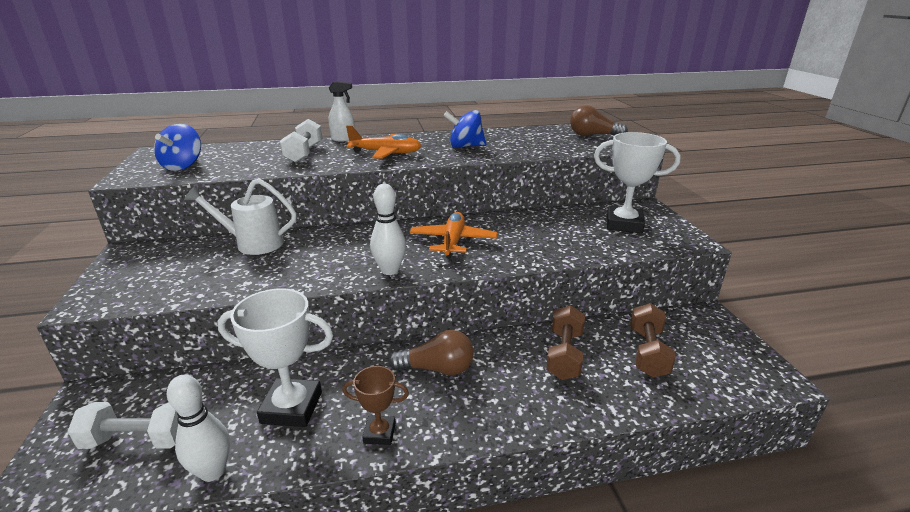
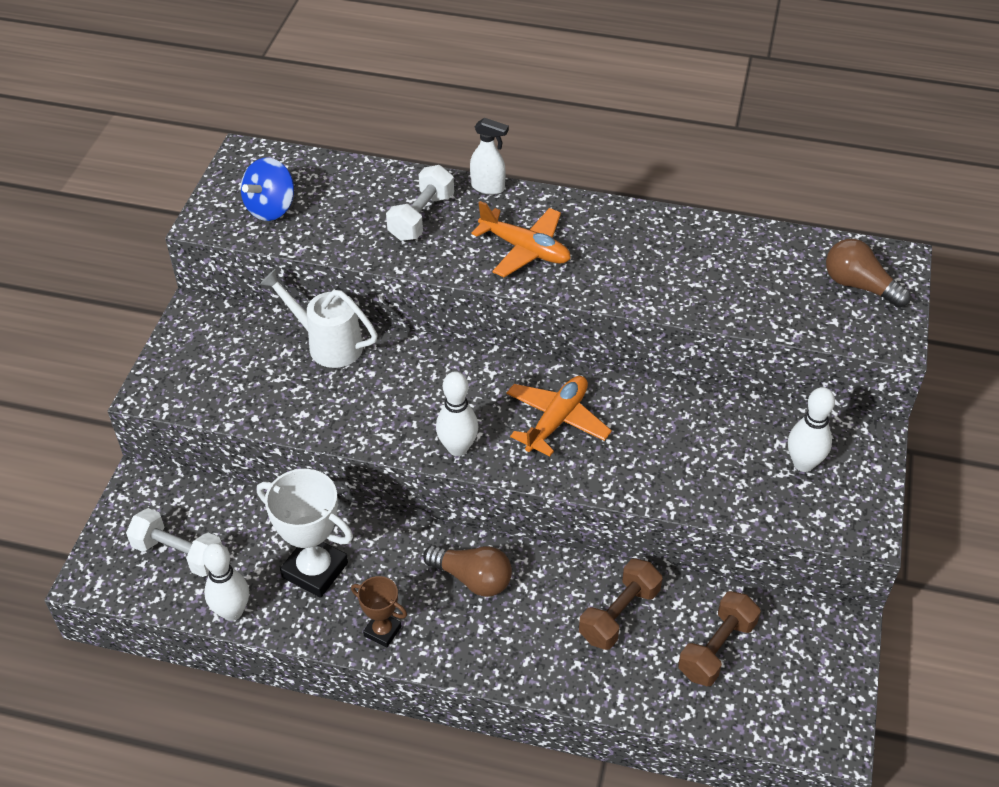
camera: 25 degrees right, 20 degrees up
(465, 146) = (643, 263): blue spinning top -> none
(624, 224) = (803, 463): white trophy -> white bowling pin

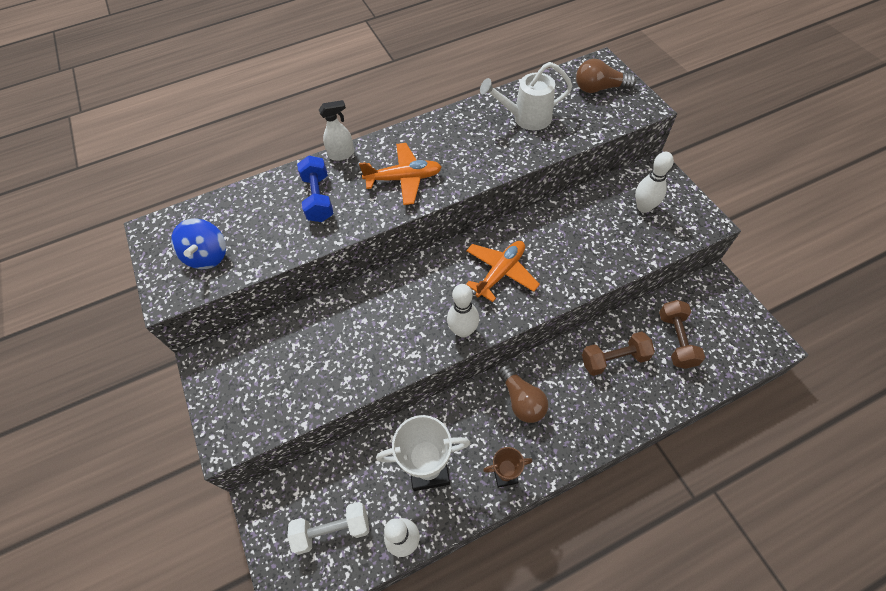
camera: 35 degrees left, 10 degrees up
(328, 344) = (318, 321): white watering can -> white watering can (526, 118)
(421, 217) = (318, 198): white dumbbell -> blue dumbbell
(472, 578) = (521, 400): brown light bulb -> brown light bulb turned 75 degrees clockwise
(556, 421) = (500, 273): orange plane -> orange plane turned 45 degrees clockwise
(619, 614) = (614, 359): brown dumbbell -> brown dumbbell turned 75 degrees clockwise

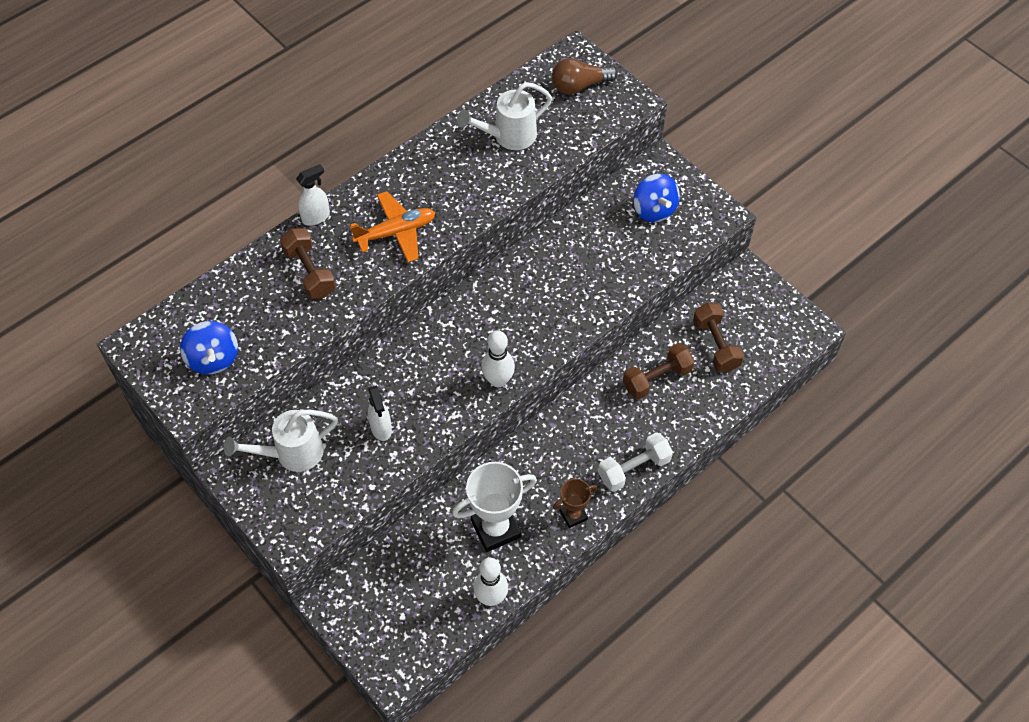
camera: 20 degrees left, 0 degrees up
(260, 356) = (292, 453): none -> white watering can
(318, 198) = (309, 272): blue dumbbell -> brown dumbbell
(332, 530) = (416, 607): white dumbbell -> white dumbbell (634, 469)
(344, 351) = (381, 428): none -> white spray bottle
(500, 273) = (520, 312): orange plane -> none
(521, 400) = (572, 441): brown light bulb -> none
(644, 207) = (654, 210): white bowling pin -> blue spinning top

